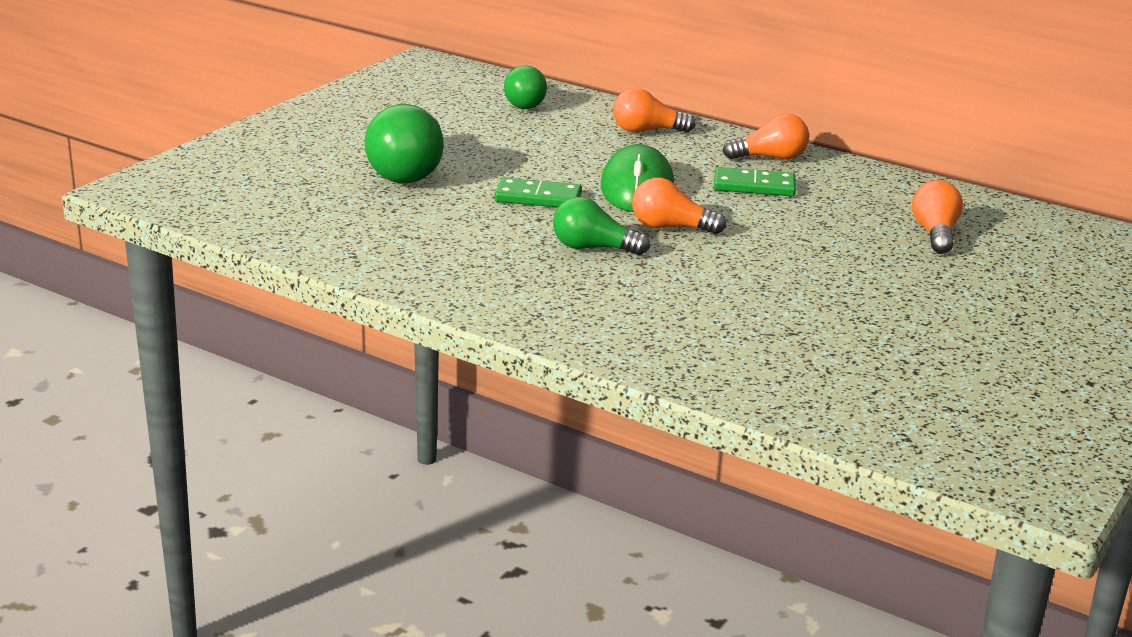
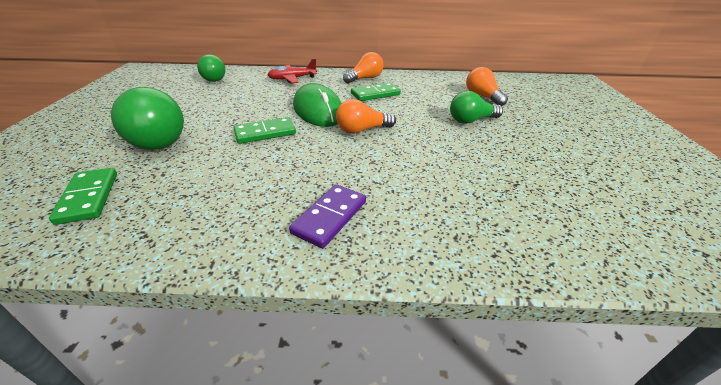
camera: 30 degrees left, 10 degrees up
(315, 212) = (89, 197): none -> green domino
(536, 294) = (329, 217): none -> purple domino
(593, 248) = (332, 160): green light bulb -> green light bulb (471, 120)
(647, 131) = (292, 79): orange light bulb -> red plane

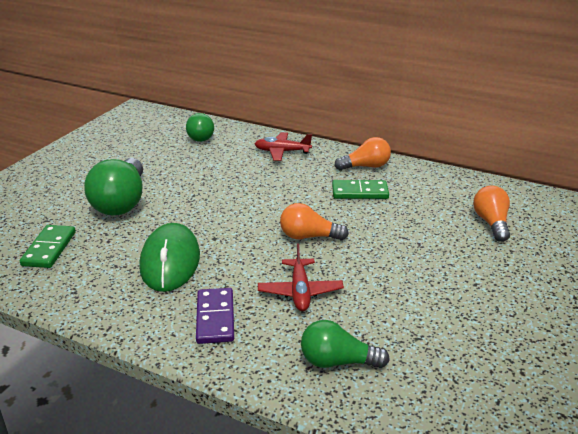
camera: 25 degrees right, 5 degrees down
(265, 133) = (213, 218): green domino -> none
(318, 110) = (281, 201): green mouse -> green mouse (170, 261)
(329, 217) = (215, 318): purple domino -> purple domino turned 60 degrees counterclockwise
(390, 172) = (300, 291): none -> red plane
(471, 120) = (442, 253): green light bulb -> green light bulb (337, 361)

